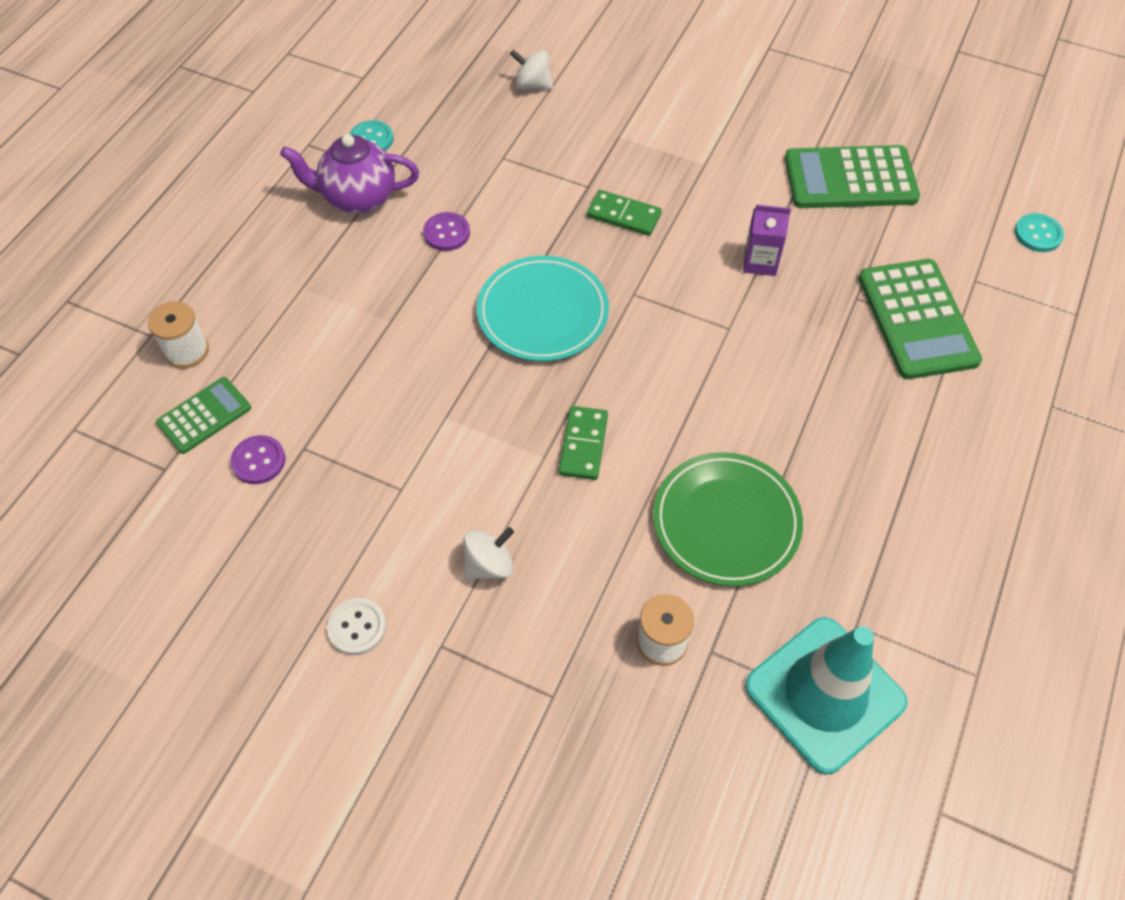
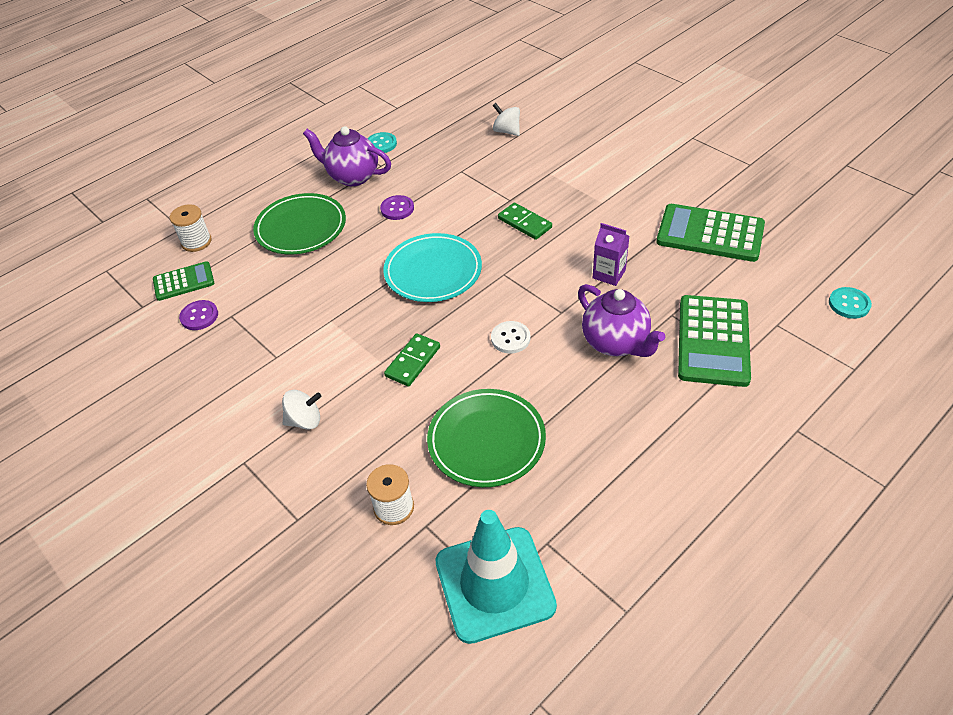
camera: 25 degrees right, 10 degrees down
(328, 292) = (301, 228): none -> green plate
(357, 627) = (198, 434): white button -> white button (510, 338)
(812, 352) = (616, 343): none -> purple teapot

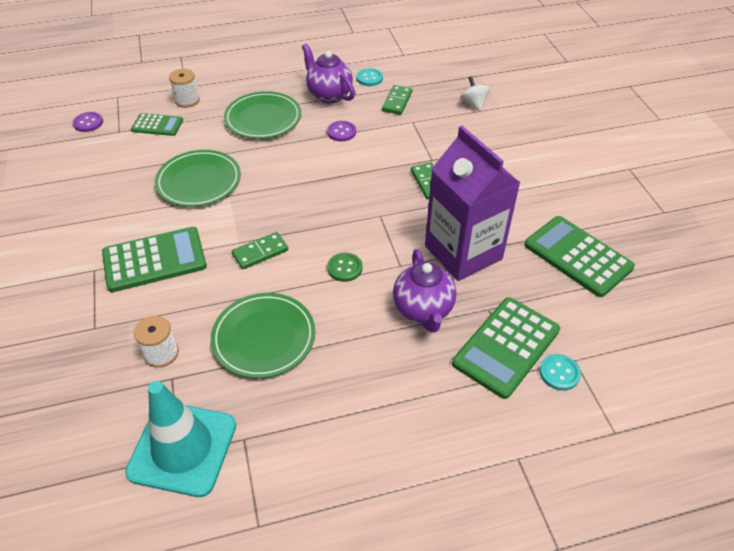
camera: 25 degrees right, 0 degrees up
(199, 316) = (148, 154): purple button -> purple button (88, 123)
(285, 320) = (199, 182): none -> green plate
(305, 420) = (154, 260): white spinning top -> green calculator
(429, 157) = (397, 101): none -> green domino
(433, 271) = (329, 191): turquoise plate -> none
(510, 338) = (344, 268): white button -> green button
(609, 274) = (463, 252): purple carton -> purple carton, size x2.40
(849, 304) = (657, 373): turquoise button -> turquoise button (559, 373)

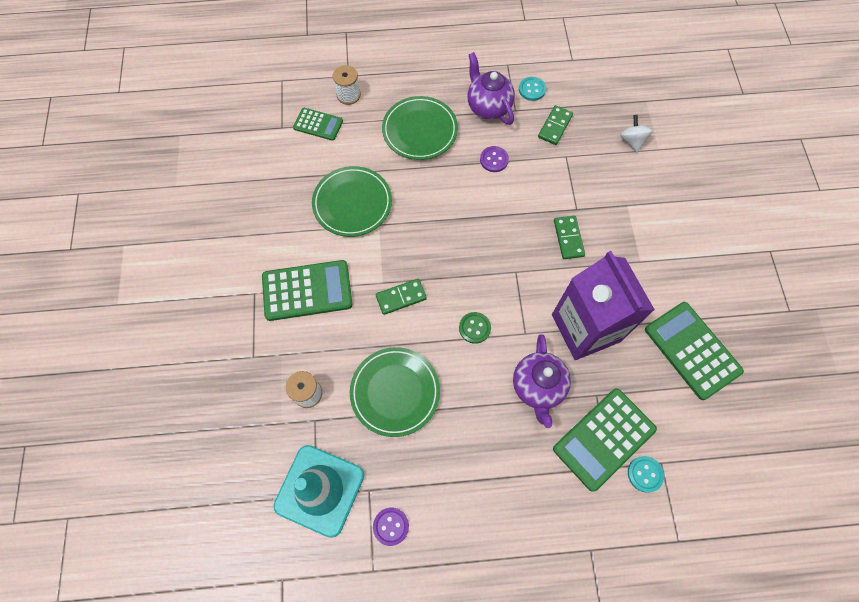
camera: 10 degrees right, 20 degrees up
(88, 123) = (253, 112): purple button -> purple button (391, 526)

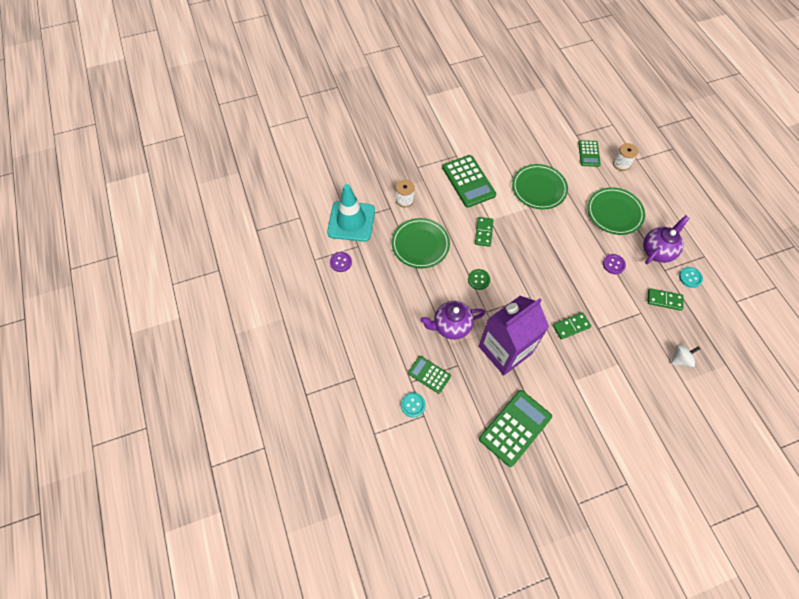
camera: 75 degrees right, 5 degrees down
(401, 297) = (484, 232): green domino -> green domino turned 45 degrees clockwise
(604, 438) = (429, 374): green calculator -> green calculator, size x0.58

